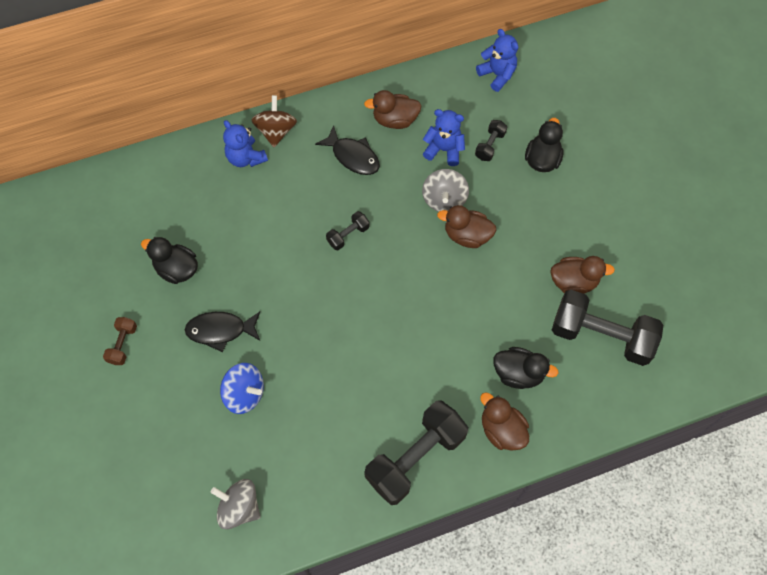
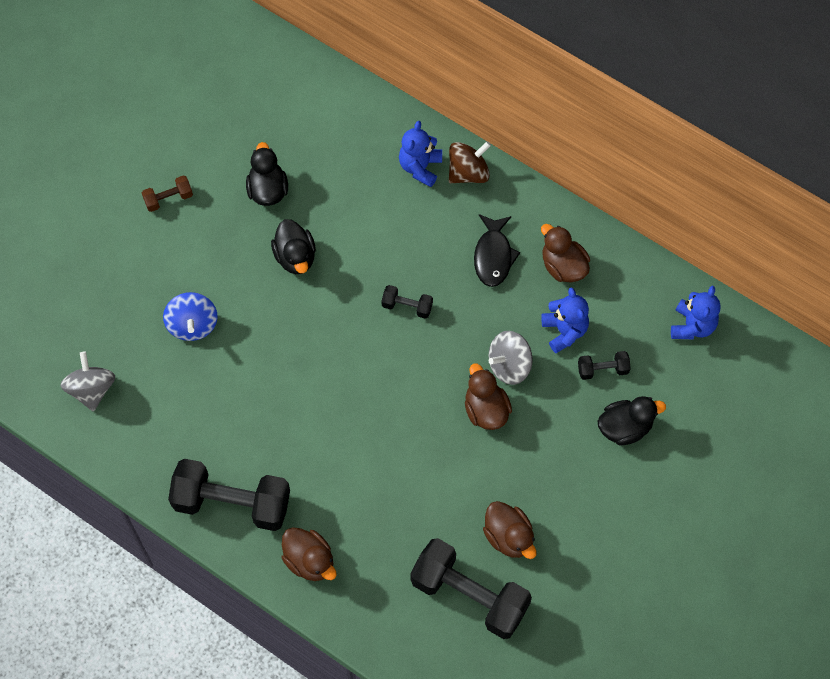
camera: 55 degrees right, 0 degrees up
(220, 330) = (236, 265): black fish -> none
(501, 430) = (309, 561): brown duck -> brown duck turned 120 degrees clockwise
(518, 373) = (375, 542): black duck -> black duck (295, 257)
(601, 335) = (469, 595): black dumbbell -> black dumbbell turned 45 degrees counterclockwise

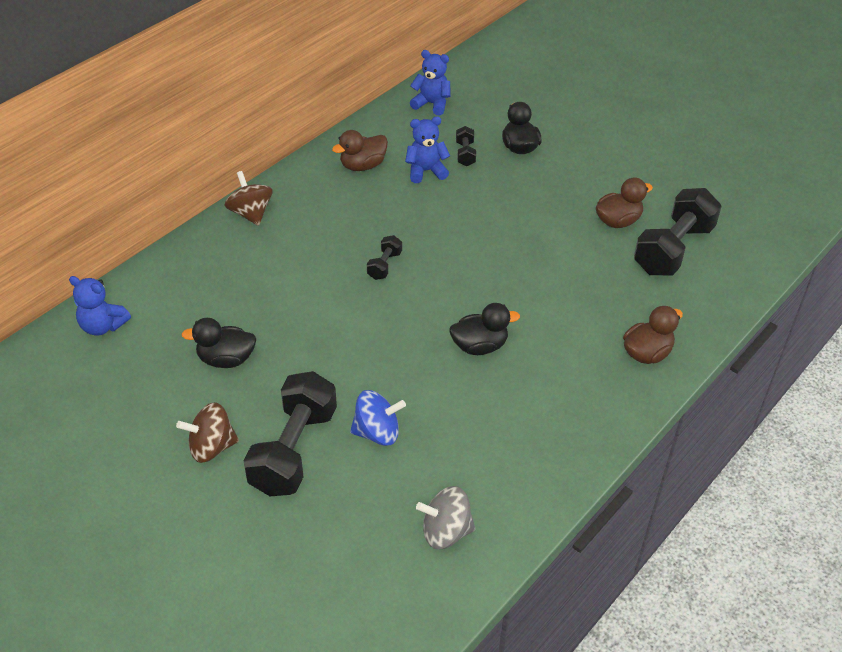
camera: 85 degrees left, 20 degrees down
(168, 199) = (211, 447): brown dumbbell -> brown spinning top
(232, 503) = (587, 409): black dumbbell -> black dumbbell (294, 450)
(295, 257) = (312, 342): black duck -> black duck (479, 346)
(420, 167) = (234, 244): blue teddy bear -> blue teddy bear (103, 326)
(486, 410) = (497, 224): brown duck -> none
(493, 256) = (343, 206): black fish -> none
(509, 365) = (455, 206): grey spinning top -> none

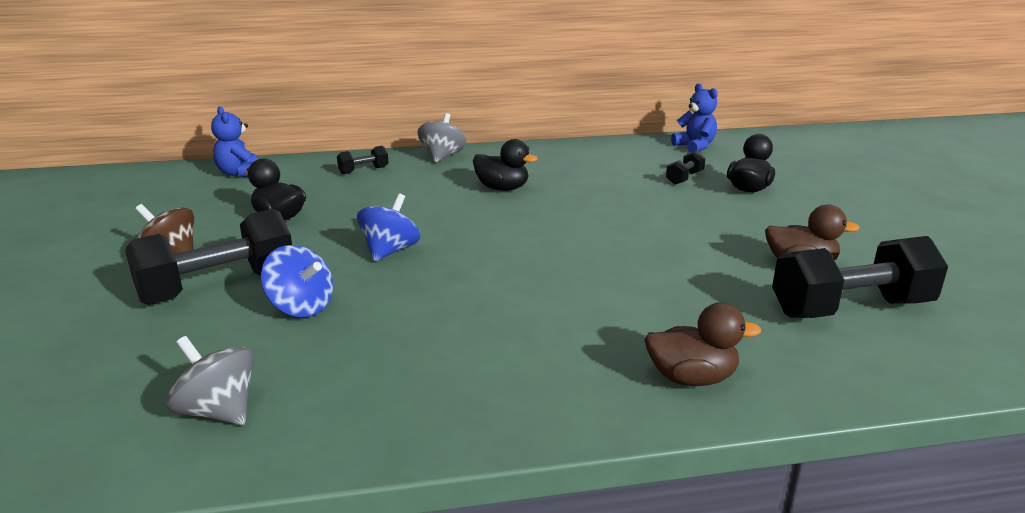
camera: 40 degrees right, 20 degrees down
(250, 213) = (442, 157): brown spinning top -> grey spinning top
(361, 348) = (390, 251): none -> blue spinning top
(362, 166) = (576, 159): brown duck -> none
(384, 265) = (498, 213): black dumbbell -> black dumbbell (363, 170)
(426, 171) = (629, 177): blue teddy bear -> none
(479, 346) = (499, 292): black duck -> black duck (502, 188)

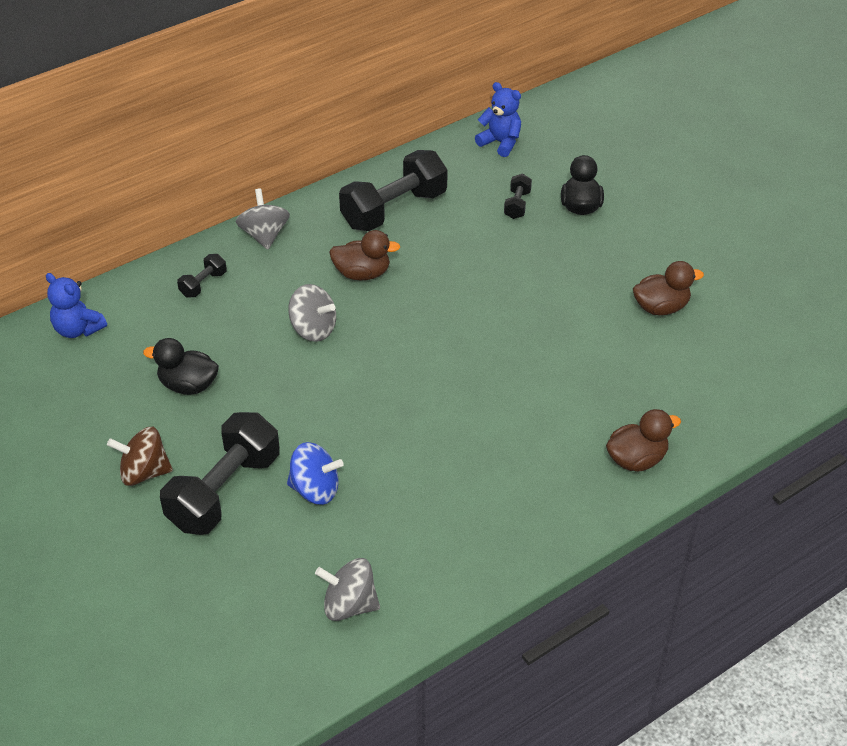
camera: 25 degrees left, 20 degrees up
(390, 251) = (330, 398): blue spinning top -> none
(424, 209) = (313, 329): none -> grey spinning top
(502, 188) = (362, 273): black duck -> brown duck
(851, 309) = (712, 349): black dumbbell -> black dumbbell (394, 209)

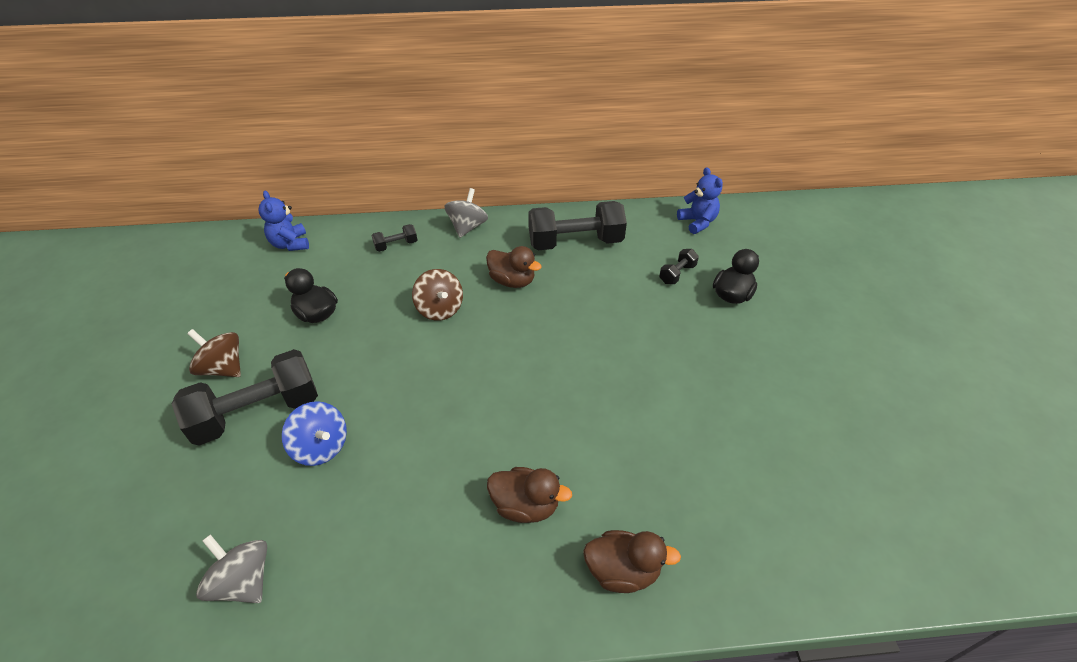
camera: 30 degrees right, 0 degrees up
(313, 329) = (440, 309): grey spinning top -> brown spinning top
(661, 307) = (751, 416): brown duck -> brown duck (525, 506)

